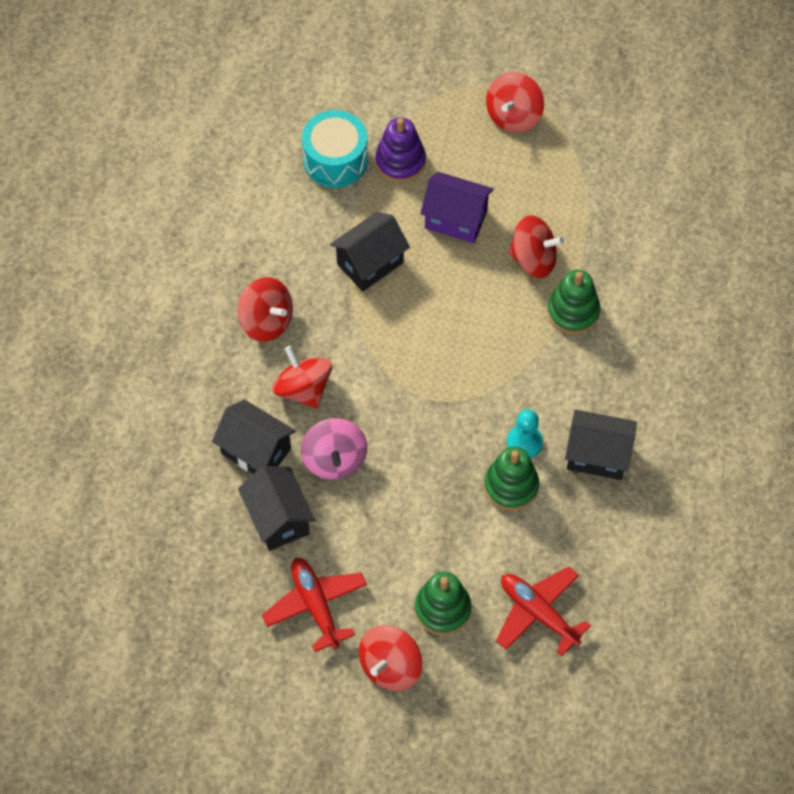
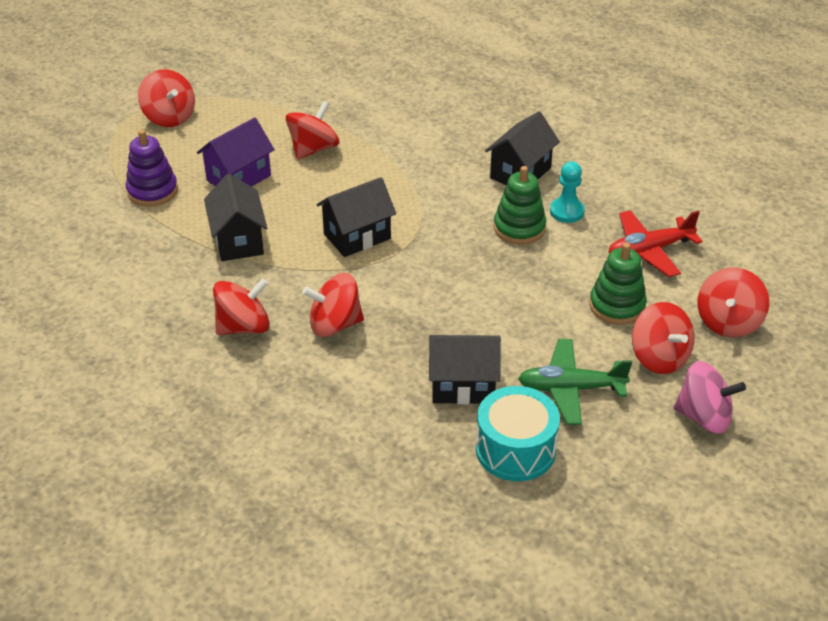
camera: 65 degrees left, 20 degrees down
(256, 451) = (379, 378): black house -> black house (357, 236)
(315, 605) = (570, 388): red plane -> green plane
(334, 459) = (424, 327): pink spinning top -> pink spinning top (704, 417)
(335, 160) = (113, 228): turquoise drum -> turquoise drum (515, 449)
(468, 713) = (728, 322): none -> red spinning top
(524, 442) = (483, 207): turquoise pawn -> turquoise pawn (566, 211)
(573, 311) = (379, 144): green stacking toy -> none

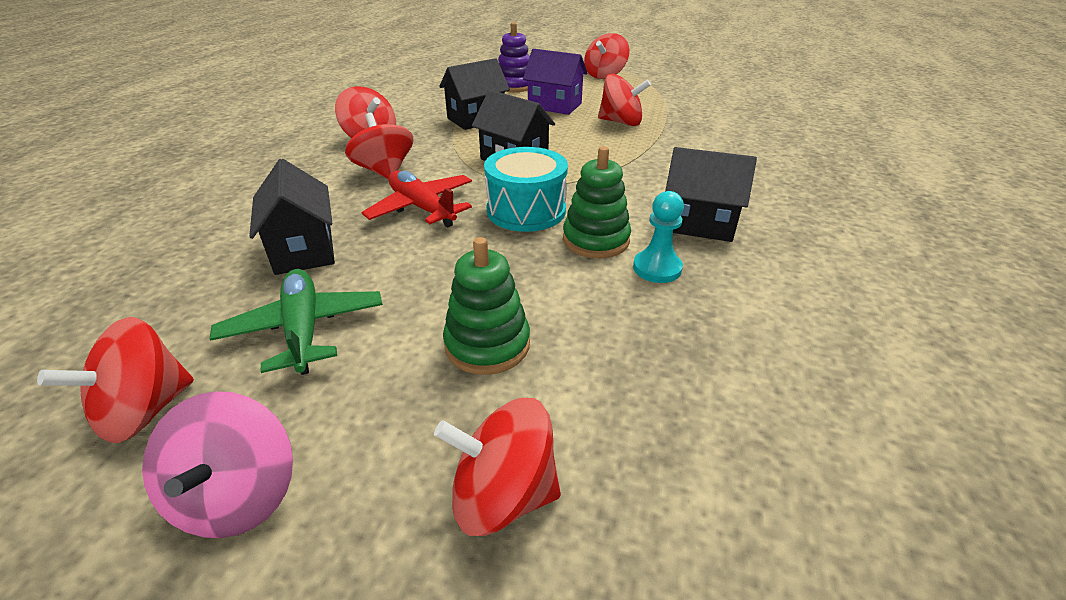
camera: 70 degrees right, 5 degrees down
(515, 449) = (192, 304): turquoise drum -> turquoise drum (526, 210)
(649, 250) = (633, 358): red plane -> red plane (422, 208)
(659, 357) = (383, 410): red spinning top -> red spinning top (145, 410)

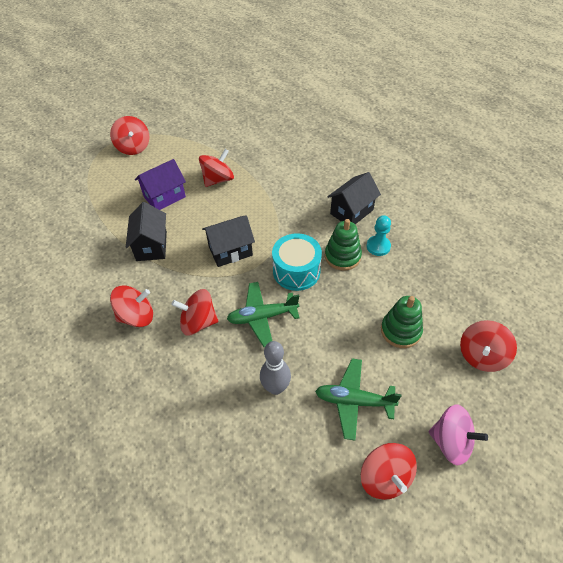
camera: 60 degrees left, 15 degrees up
(304, 250) = (276, 388): black house -> grey bowling pin
(422, 208) = (262, 317): red plane -> green plane
(514, 86) = (107, 201): purple stacking toy -> none

